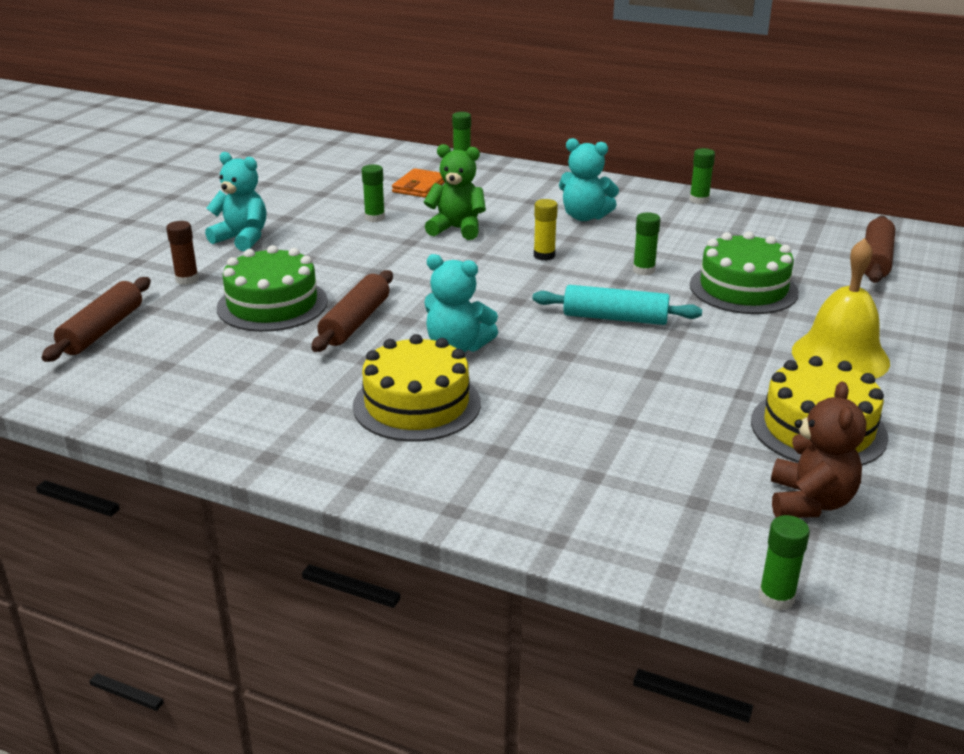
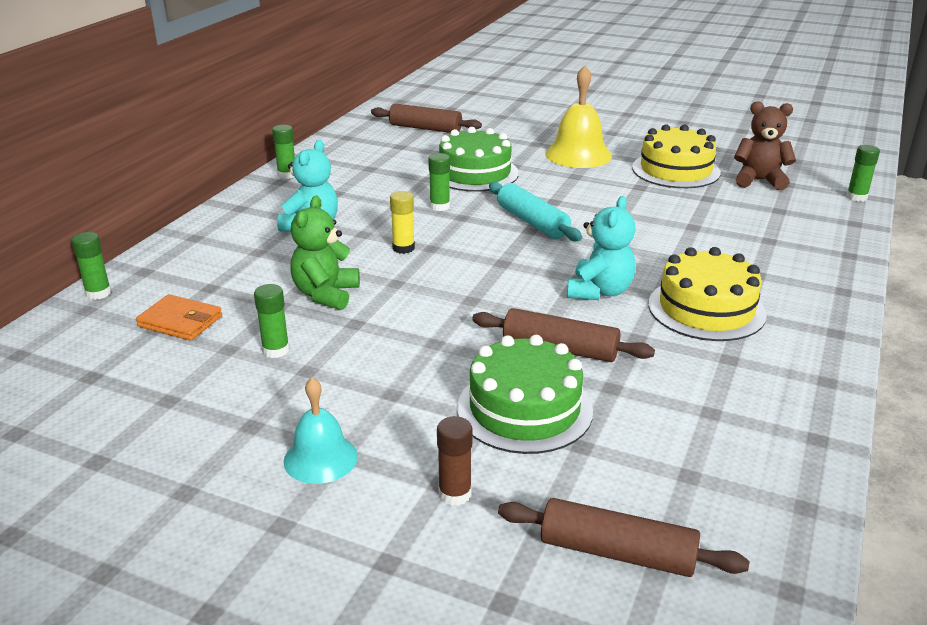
camera: 90 degrees left, 0 degrees up
(242, 239) = (320, 458): turquoise teddy bear -> turquoise bell
(615, 318) = (532, 222): turquoise rolling pin -> turquoise rolling pin turned 45 degrees counterclockwise

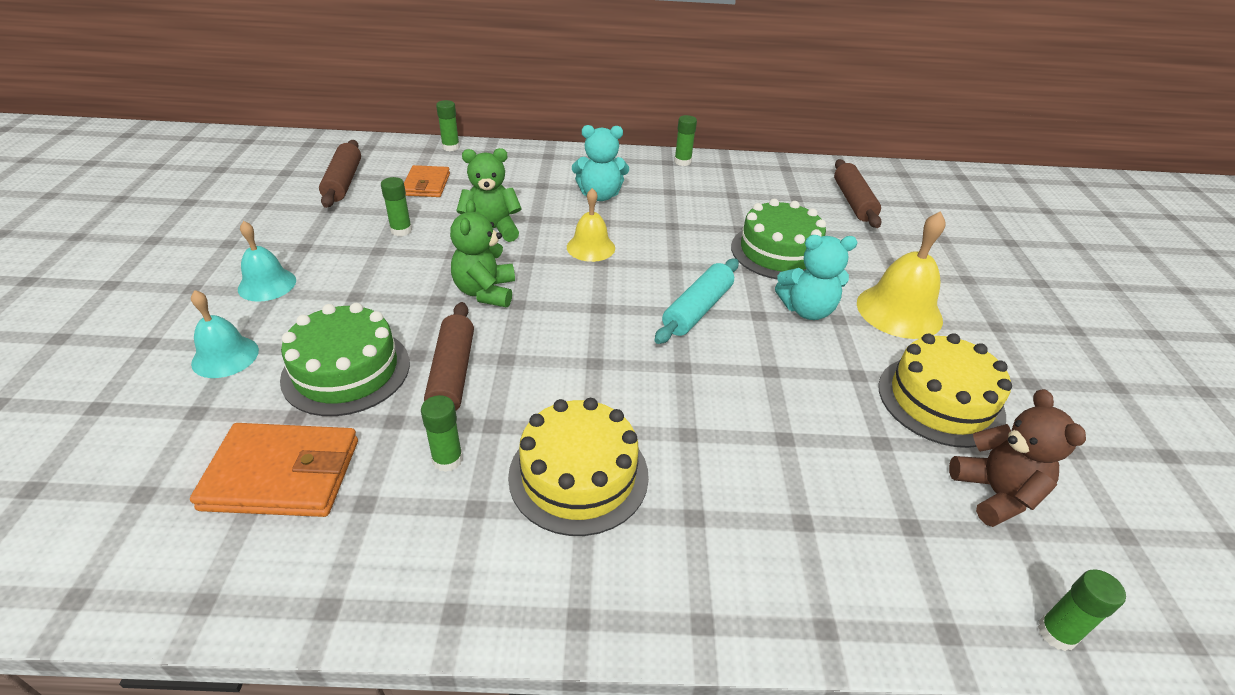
camera: 65 degrees right, 10 degrees up
(403, 248) = (590, 247): yellow glue stick -> yellow bell
(439, 206) = (686, 248): green glue stick -> green glue stick (447, 459)
(440, 314) = (485, 292): none -> green teddy bear
(455, 494) = (225, 356): brown glue stick -> turquoise bell
(599, 291) = (575, 382): turquoise teddy bear -> turquoise teddy bear (807, 310)
(617, 552) = (145, 463): brown rolling pin -> brown rolling pin (343, 182)
(662, 457) = (282, 474): none -> orange wallet

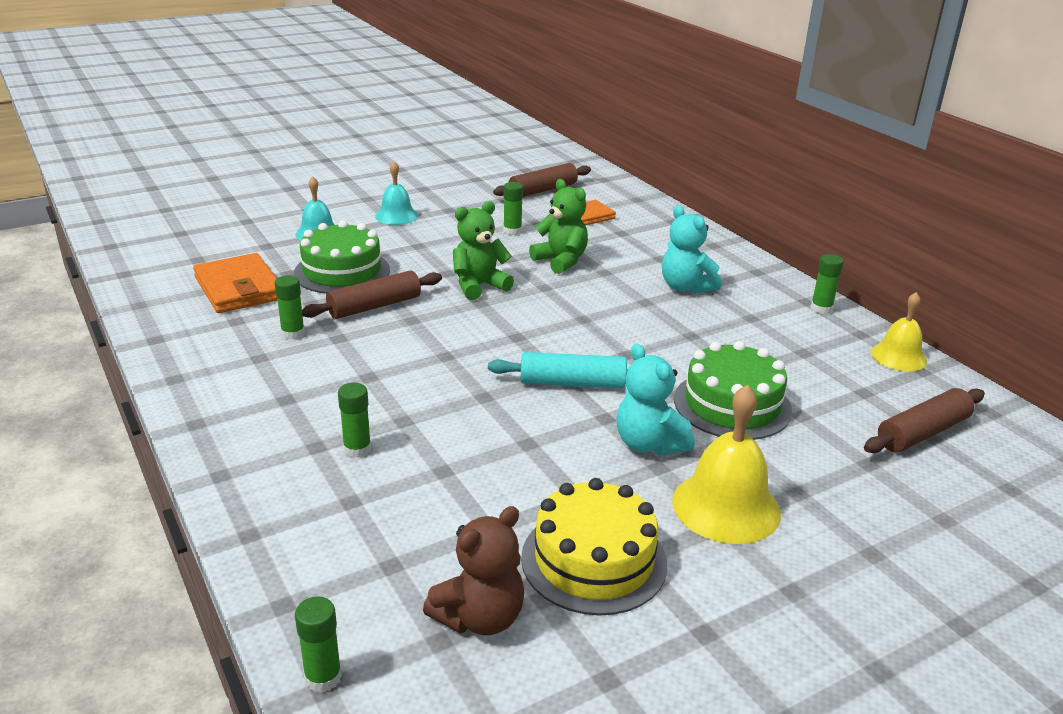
camera: 60 degrees right, 10 degrees down
(451, 147) = (655, 205): green glue stick -> green glue stick (357, 449)
(578, 475) = (319, 385): yellow cake -> none
(590, 247) = (597, 308): yellow bell -> yellow bell (898, 356)

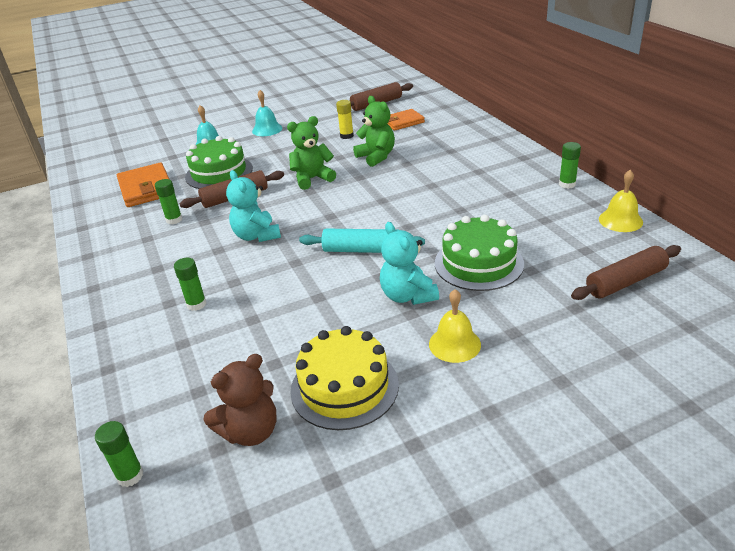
camera: 10 degrees right, 5 degrees up
(512, 231) = (346, 136): green glue stick -> yellow glue stick
(686, 287) = (465, 172): turquoise teddy bear -> turquoise teddy bear (257, 236)
(726, 506) = (454, 344): yellow bell -> yellow bell, size x0.63

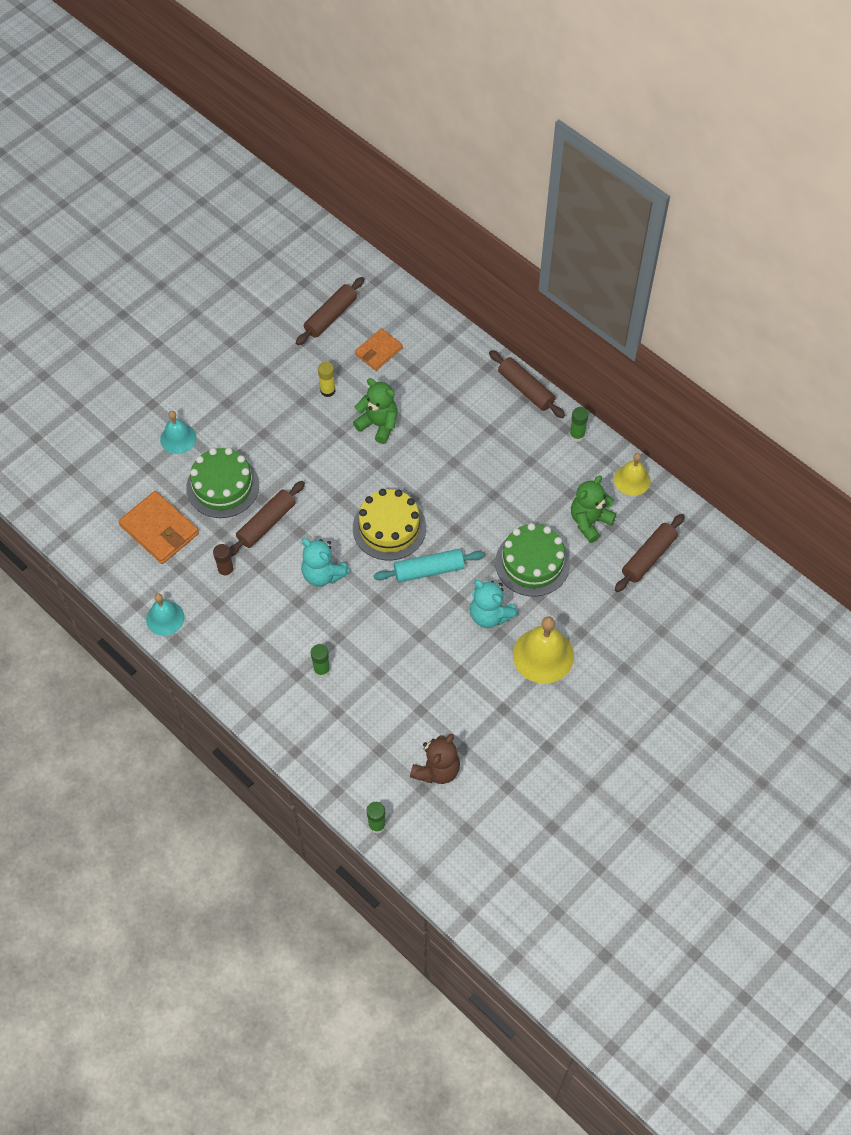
camera: 25 degrees left, 25 degrees up
(174, 220) = (226, 571): green glue stick -> brown glue stick
(267, 129) = (227, 394): turquoise bell -> turquoise bell (165, 618)
(312, 179) = (330, 476): green teddy bear -> green teddy bear (589, 521)
(344, 387) = (482, 716): yellow cake -> yellow cake (389, 528)
(454, 344) = (543, 655): yellow bell -> yellow bell, size x1.58
(525, 153) = (526, 389): none -> brown rolling pin

